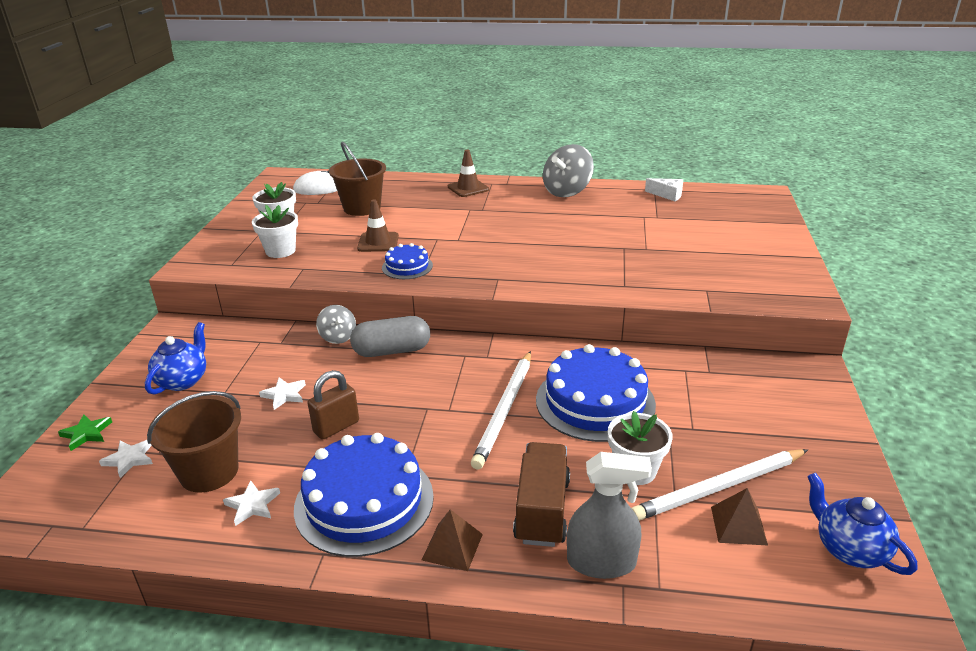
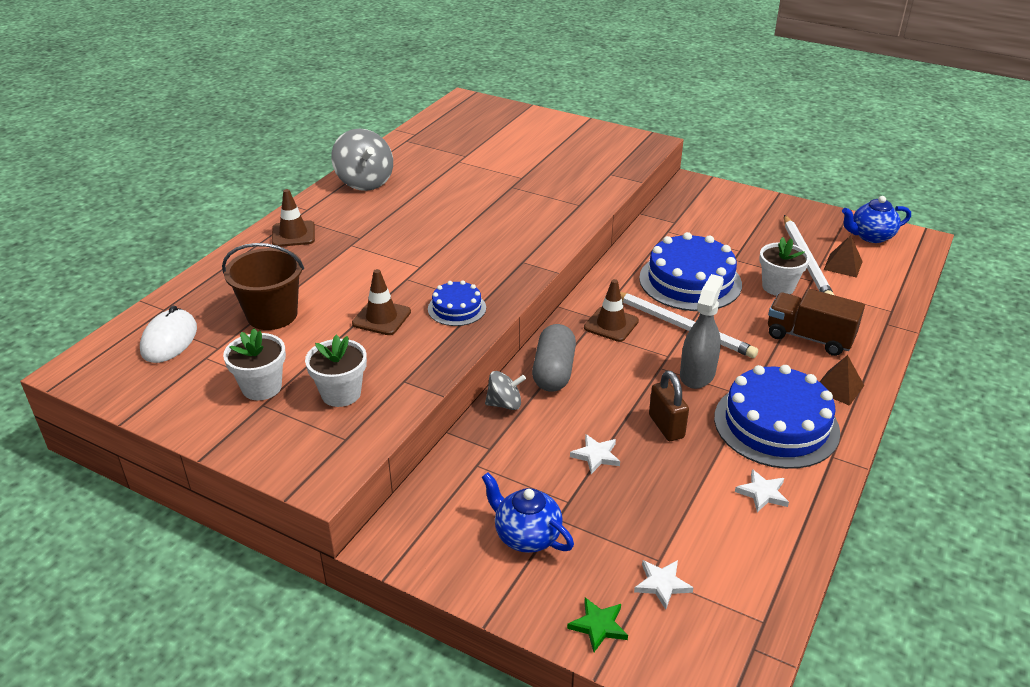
camera: 70 degrees left, 5 degrees up
(209, 472) = (704, 521): brown bucket -> none
(481, 366) = (611, 324): none -> brown traffic cone
(601, 562) = (865, 326): grey spray bottle -> grey spray bottle (697, 374)
(667, 195) = (424, 138): white cheese -> none

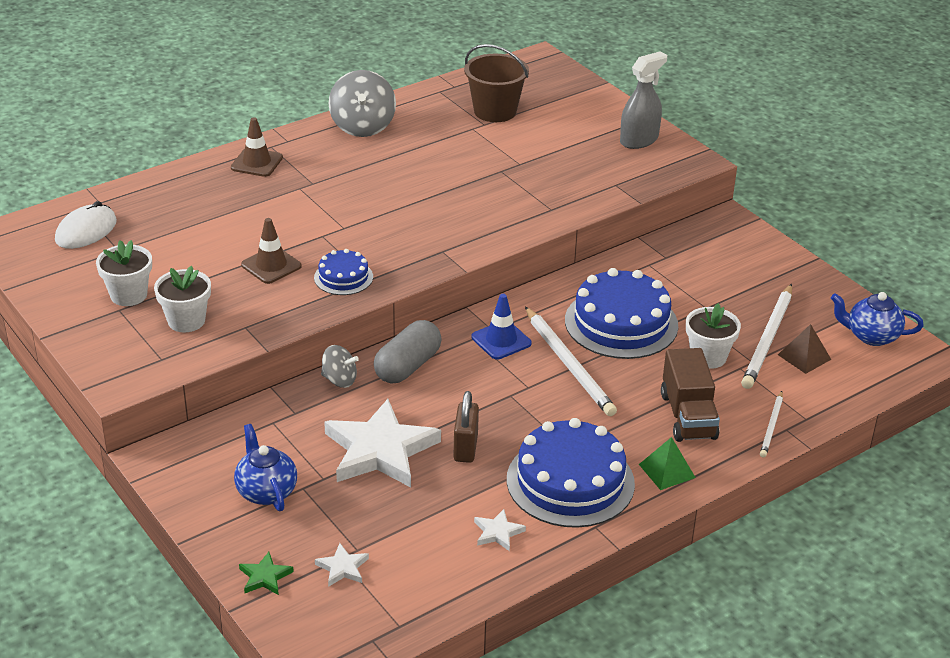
camera: 25 degrees right, 0 degrees up
(272, 315) = (182, 234): brown bucket -> brown bucket (495, 111)
(596, 456) = (380, 450): white star -> white star, size x2.37
(611, 324) = (501, 340): brown traffic cone -> blue traffic cone
(697, 374) = (540, 413): grey spray bottle -> grey spray bottle (639, 140)
(809, 337) = (688, 416): brown truck -> brown truck turned 150 degrees counterclockwise
(838, 387) = (667, 471): brown pyramid -> green pyramid
(875, 325) = (772, 426): none -> white pencil

